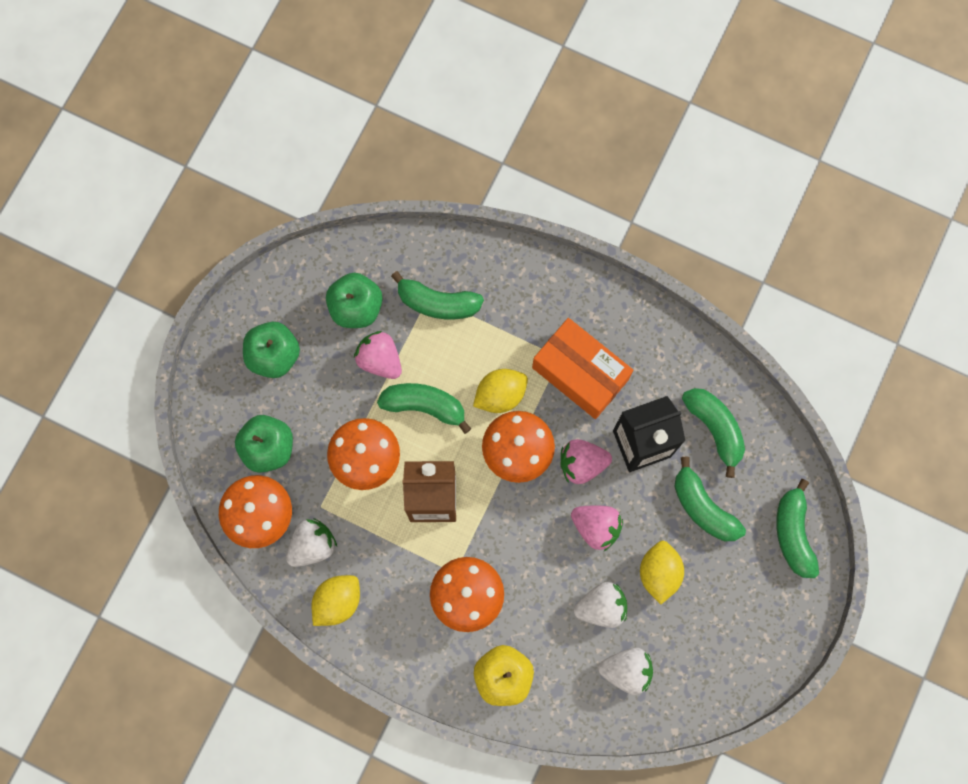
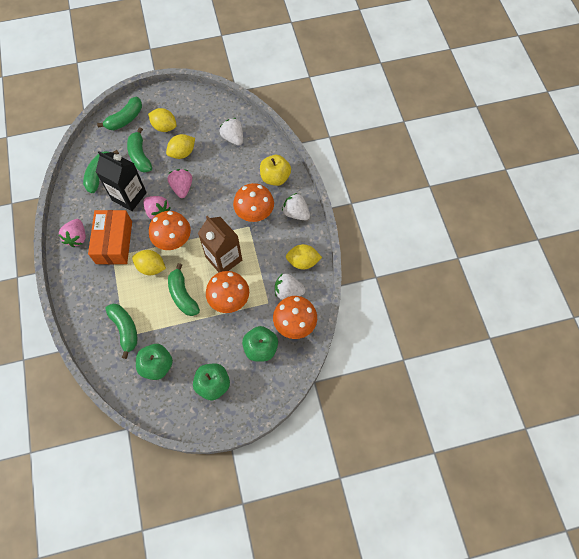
camera: 130 degrees left, 10 degrees down
(380, 360) = (175, 333): pink strawberry -> pink strawberry (77, 237)
(601, 607) = (215, 163): white strawberry -> white strawberry (296, 213)
(703, 507) = (140, 156): green banana -> green banana turned 150 degrees clockwise
(731, 582) = (164, 127): none -> yellow lemon

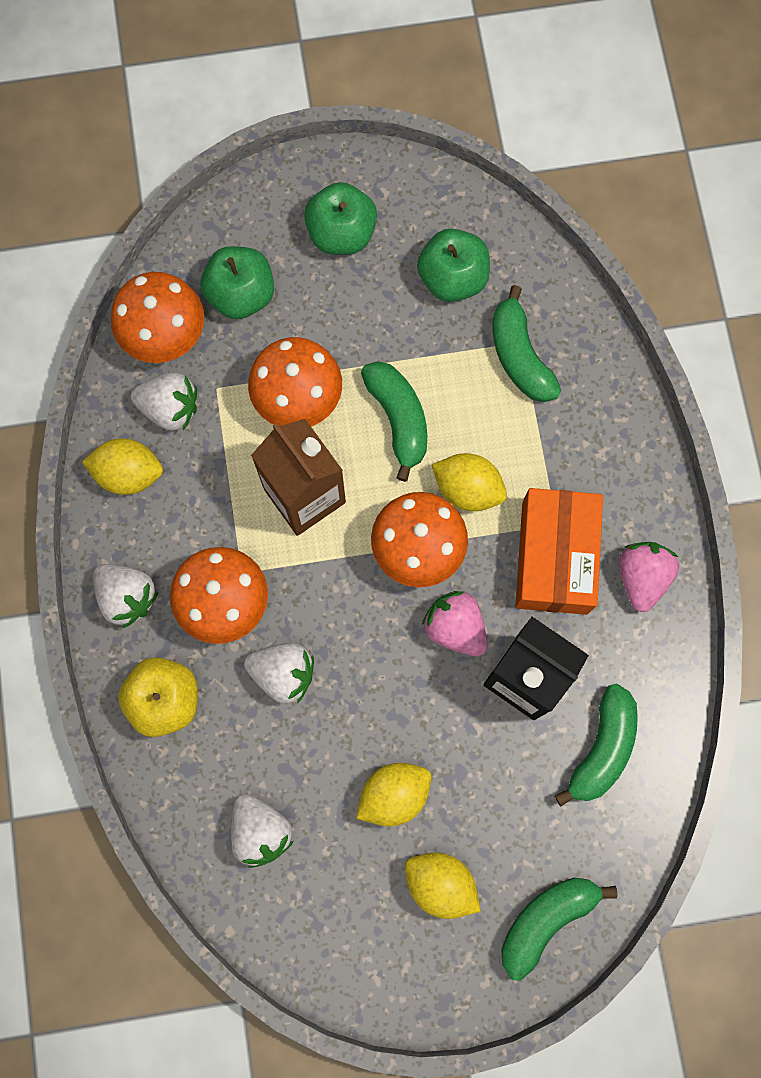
camera: 175 degrees left, 10 degrees up
(140, 156) = (502, 795): green banana -> none
(182, 188) = (396, 690): pink strawberry -> none
(228, 190) = (283, 674): none -> white strawberry

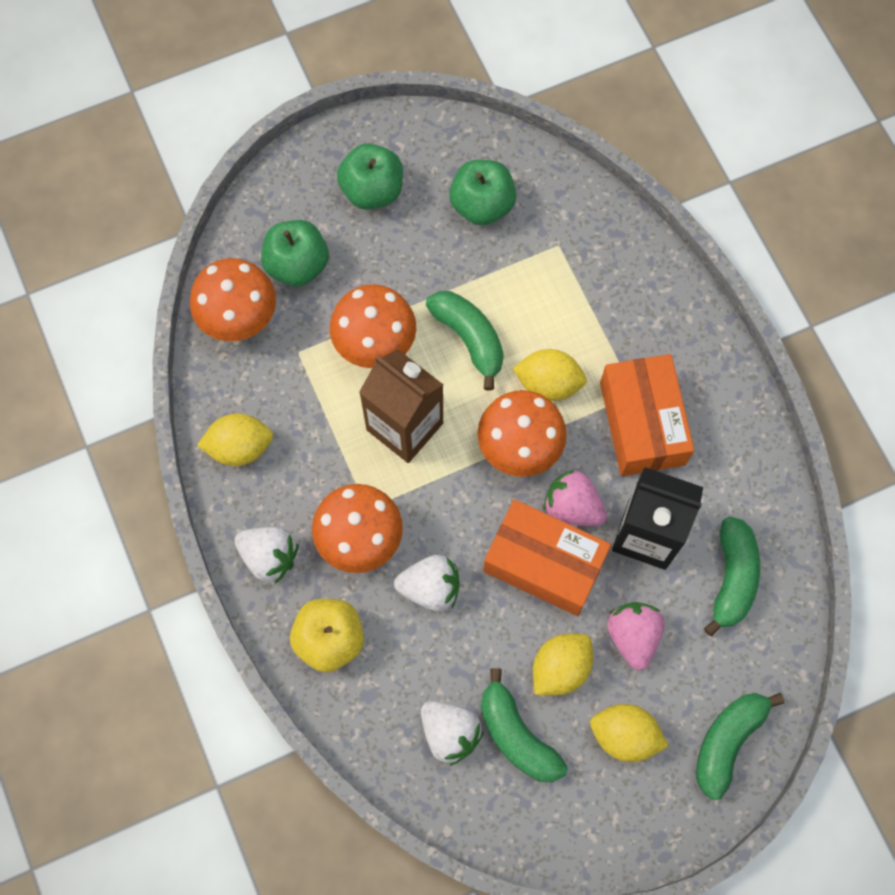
camera: 15 degrees left, 5 degrees down
(170, 408) = (261, 380): white strawberry -> none
(408, 679) = (544, 563): none -> orange box
(519, 356) = (561, 257): green banana -> green banana (517, 735)
(641, 577) = (723, 421): pink strawberry -> pink strawberry (633, 636)

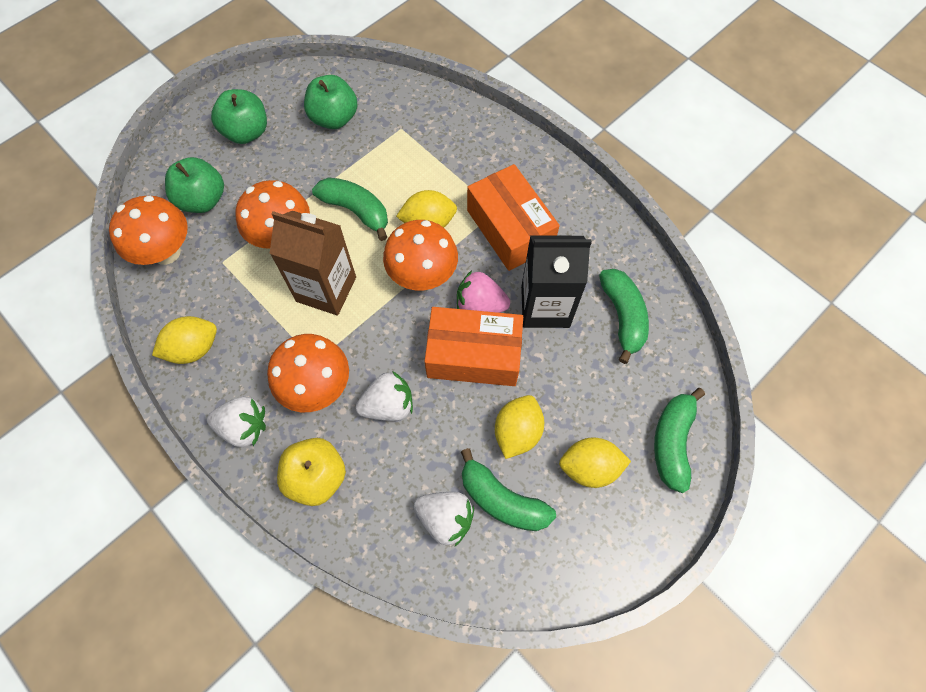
camera: 20 degrees left, 5 degrees down
(633, 636) = (565, 386): pink strawberry -> none

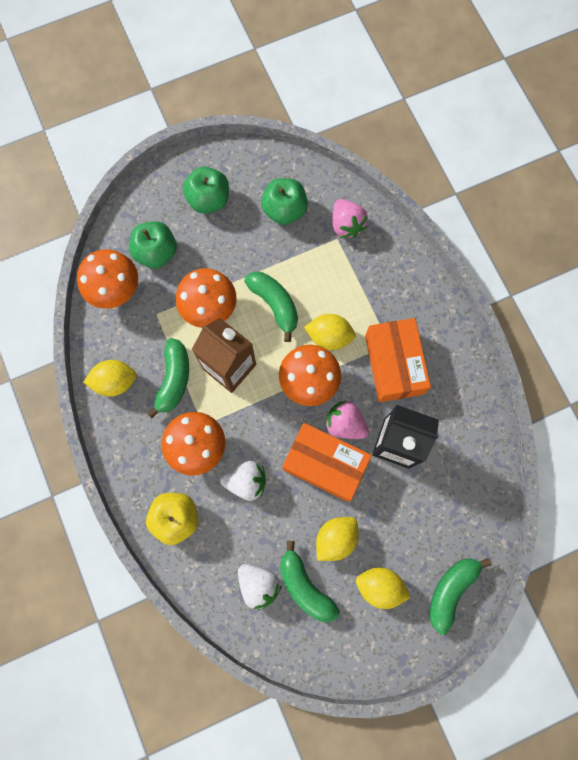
camera: 20 degrees right, 10 degrees up
(244, 427) = (135, 459): white strawberry -> none
(406, 113) = (346, 225): none -> pink strawberry
(622, 317) = (455, 474): green banana -> green banana (174, 379)

